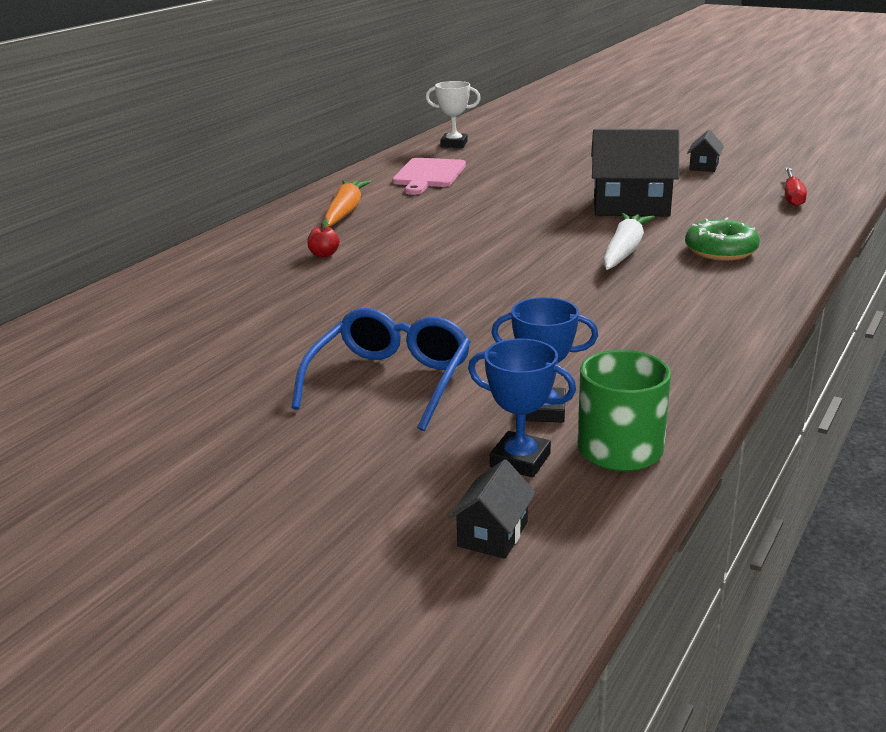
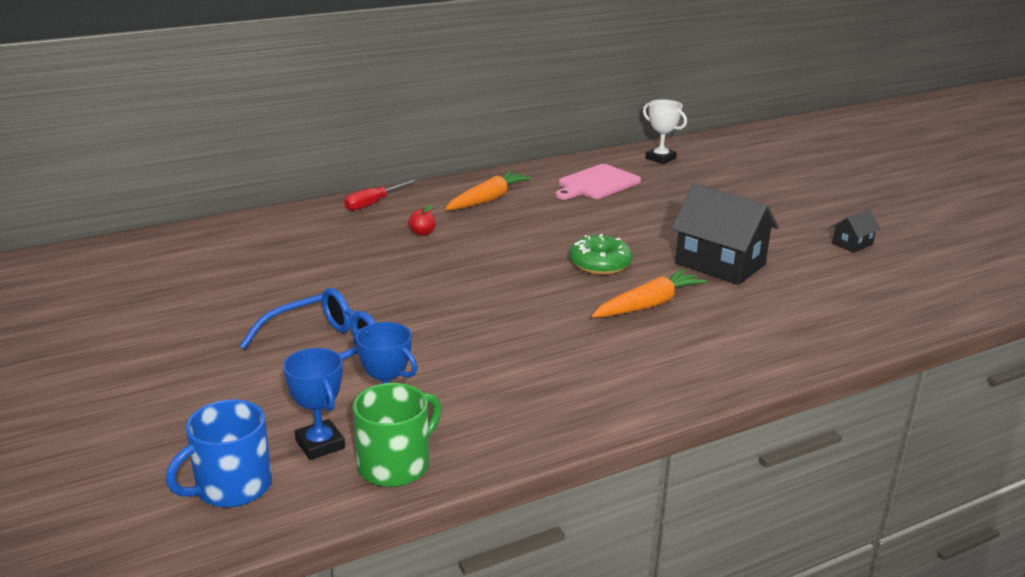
camera: 30 degrees right, 0 degrees up
(492, 534) = (232, 487): black house -> blue mug
(624, 251) = (648, 305): white carrot -> orange carrot
(720, 251) = (731, 333): green donut -> green donut (600, 264)
(792, 197) = (888, 301): red screwdriver -> red screwdriver (373, 203)

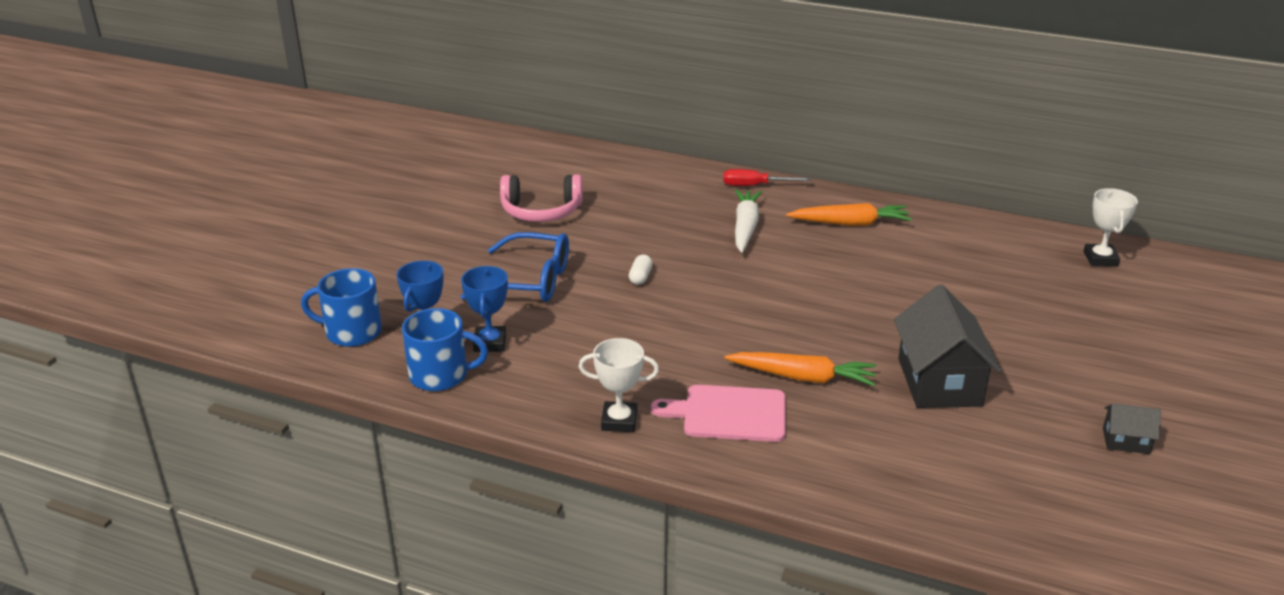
camera: 50 degrees right, 5 degrees up
(226, 296) = (541, 211): none -> pink headphones
(395, 465) = (440, 375): green mug -> blue mug
(412, 302) = (640, 277): none -> white capsule
(422, 233) = (745, 227): red apple -> white carrot
(596, 183) = (979, 253): pink cutting board -> pink cutting board (729, 414)
(598, 404) = (619, 421): none -> white trophy
(600, 264) = (832, 324): green donut -> none

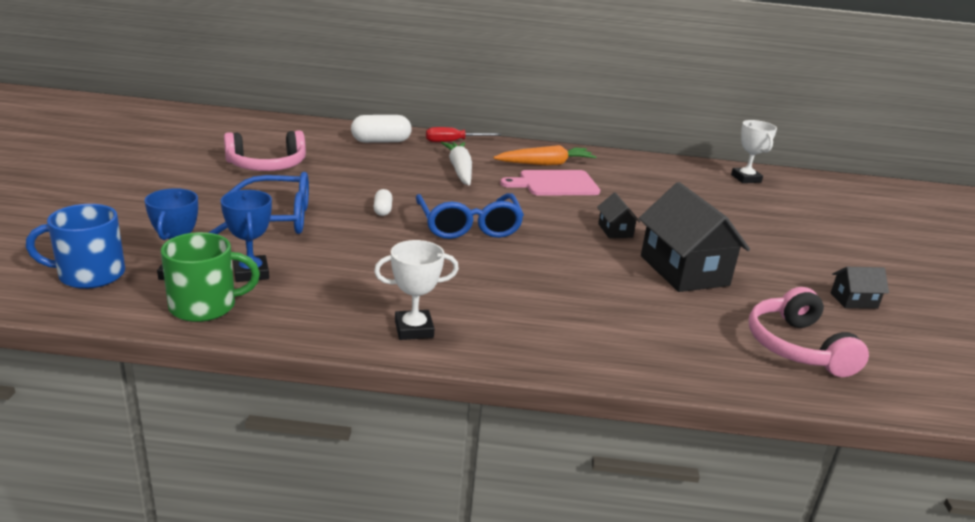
camera: 20 degrees left, 5 degrees down
(440, 375) = (204, 306): blue mug -> green mug
(672, 182) = (381, 141): none -> white capsule
(723, 304) = (469, 226): none -> blue glasses
(729, 414) = (518, 312): pink cutting board -> pink cutting board (555, 184)
(802, 377) = (568, 277): orange carrot -> none
(886, 323) = (615, 230): none -> black house
(1014, 489) = (797, 347): none -> pink headphones

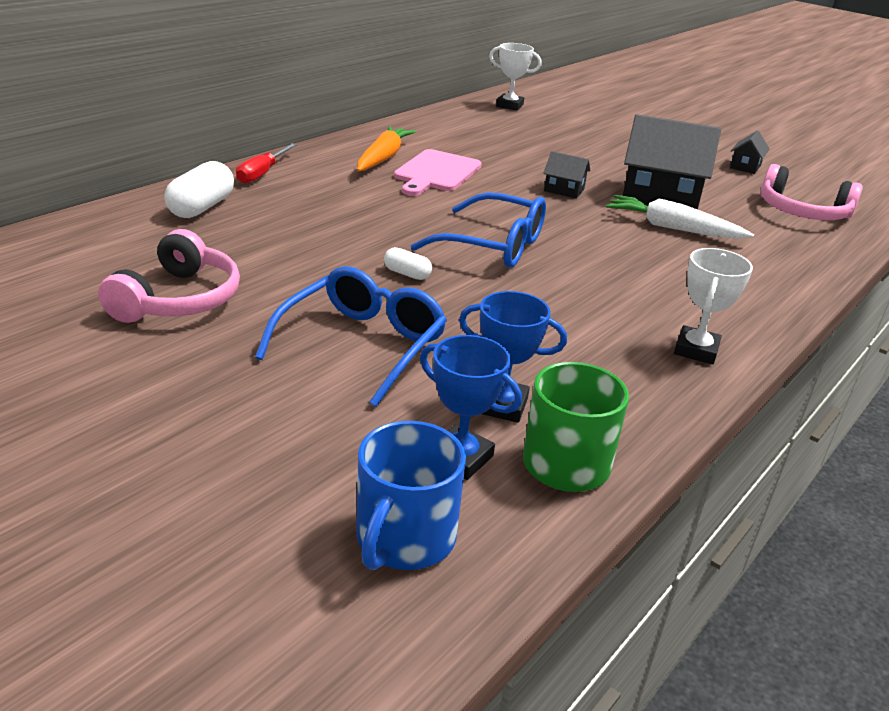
camera: 55 degrees left, 5 degrees up
(460, 170) = (347, 199): white carrot -> white carrot (673, 228)

